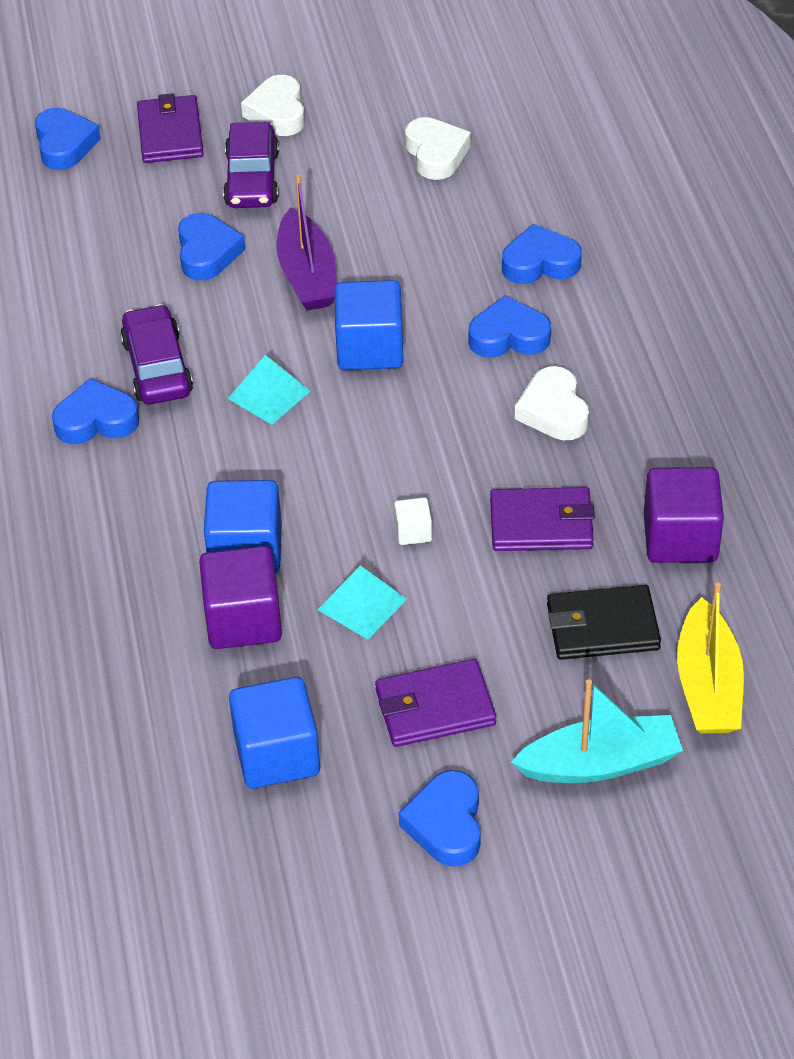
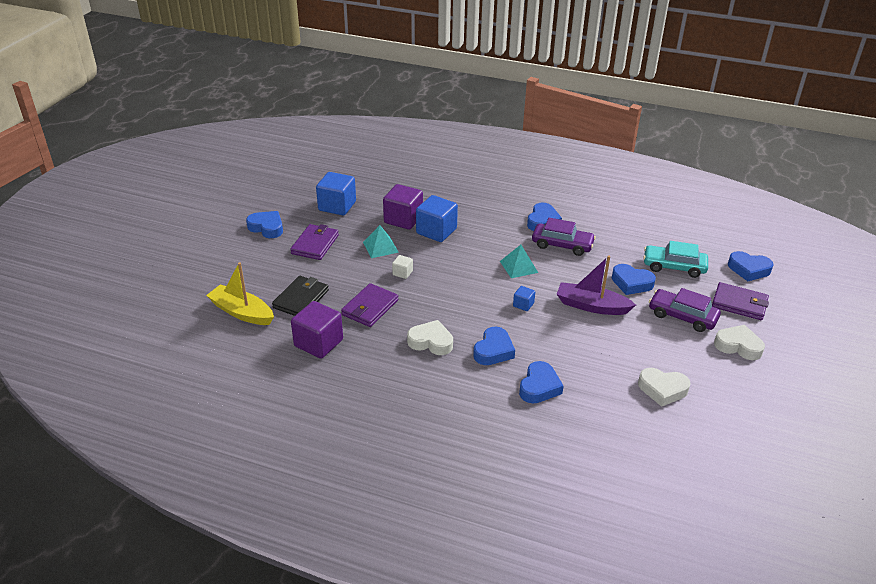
camera: 120 degrees right, 10 degrees down
(120, 221) = (674, 266): none -> turquoise car
(370, 348) = (523, 305): blue cube -> blue cube, size x0.48
(600, 763) = (245, 270): turquoise boat -> none

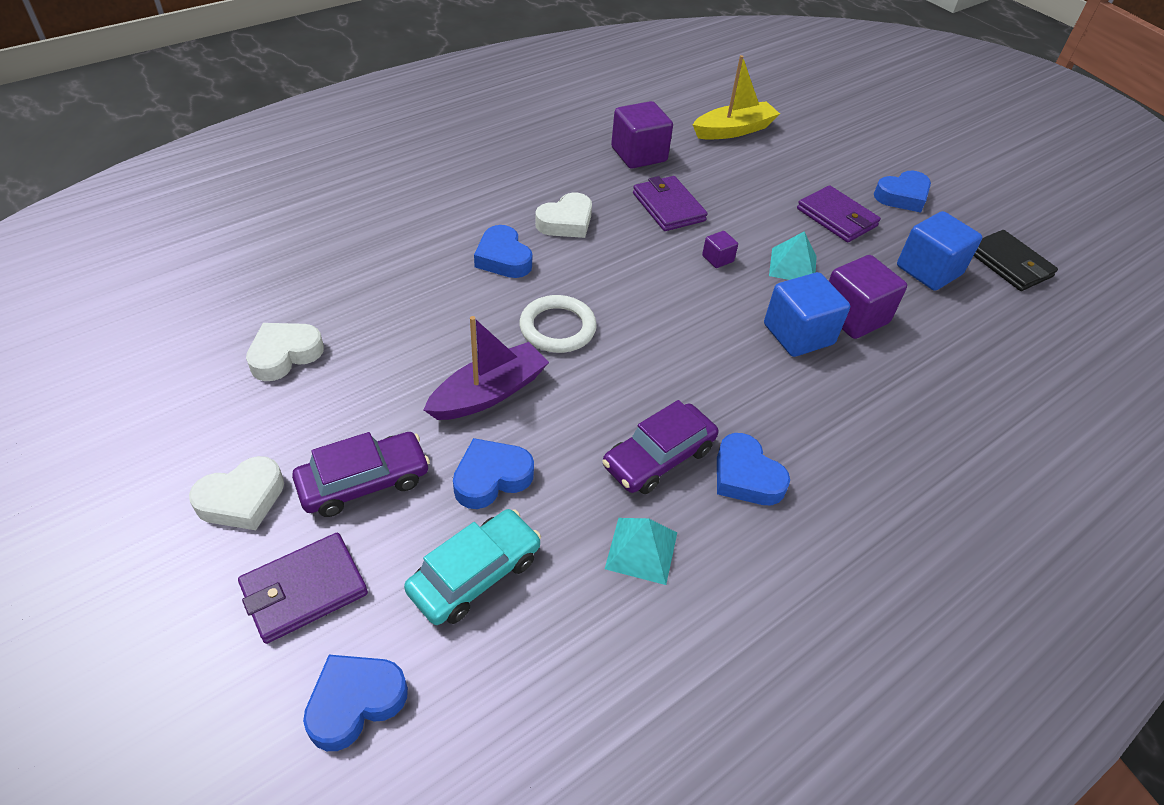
camera: 120 degrees right, 10 degrees up
(301, 299) = (726, 170): black wallet -> black wallet (1009, 264)
(402, 273) = (717, 259): white cube -> purple cube
(518, 266) = (643, 371): turquoise pyramid -> turquoise pyramid (641, 550)
(523, 305) = (557, 328): blue cube -> white ring
(539, 387) = (412, 260): blue heart -> none

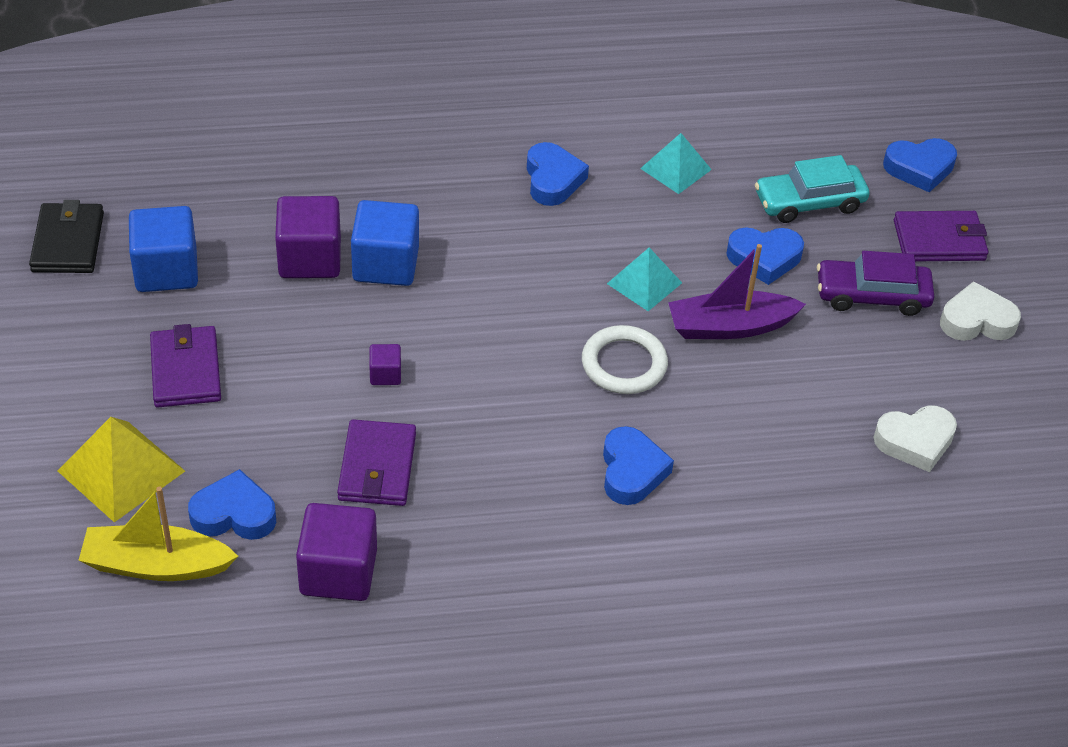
camera: 150 degrees left, 0 degrees up
(566, 222) = (523, 494): white heart -> none
(658, 457) = (614, 219): purple car -> none
(793, 266) = (309, 333): turquoise pyramid -> turquoise pyramid (644, 283)
(803, 160) = (121, 471): none -> yellow pyramid
(902, 196) = (66, 366): blue heart -> blue heart (234, 514)

